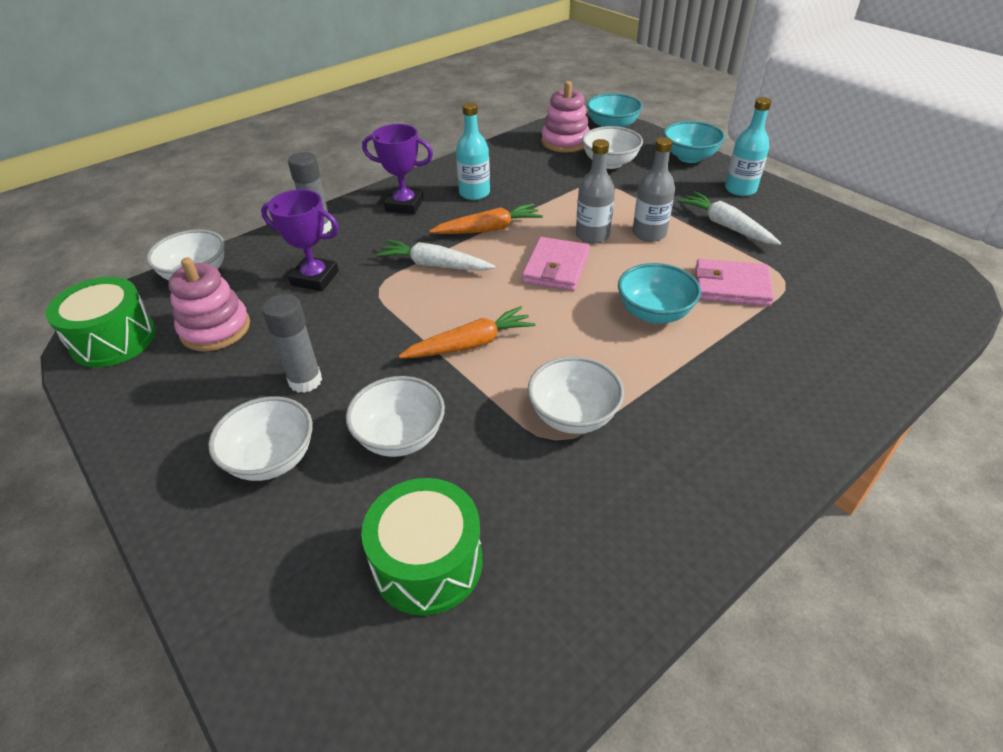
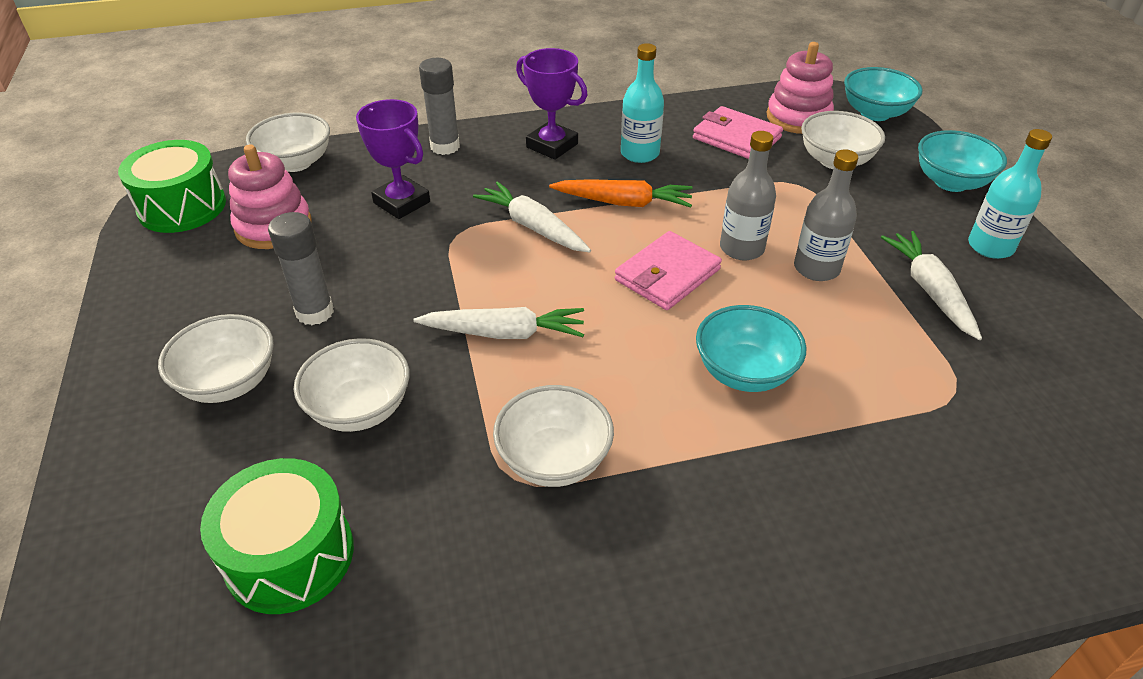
camera: 25 degrees right, 0 degrees up
(470, 344) = (504, 333): orange carrot -> white carrot
(731, 286) = (873, 374): pink wallet -> pink wallet (736, 138)

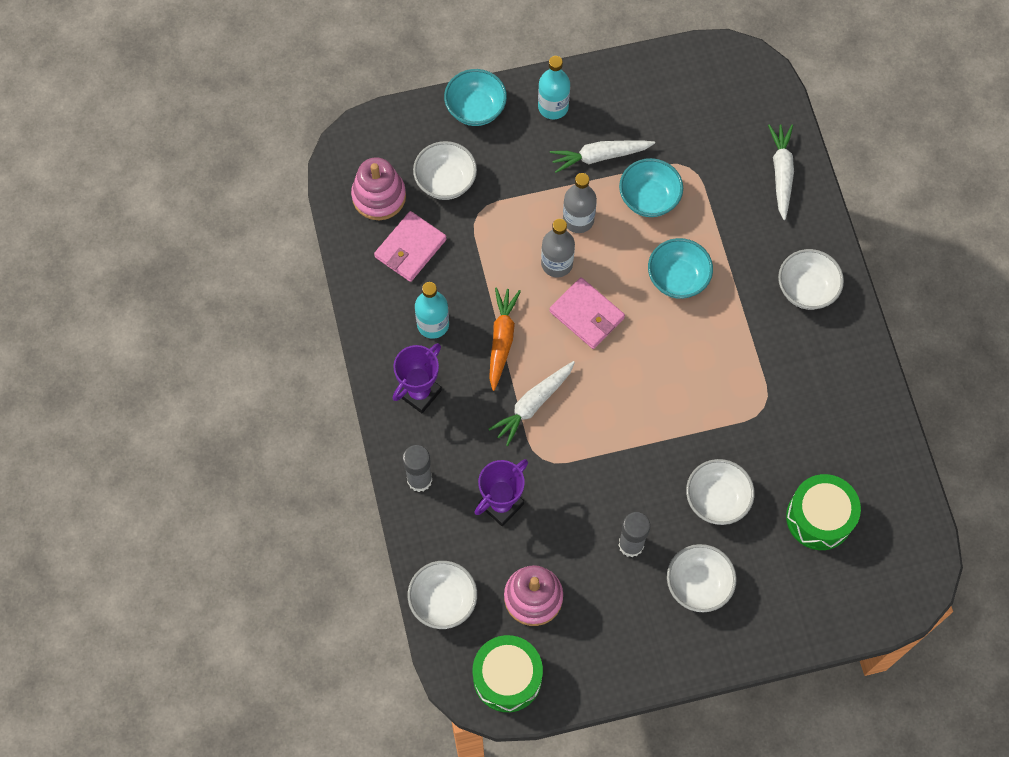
camera: 90 degrees left, 25 degrees up
(504, 333) = (647, 418): white carrot -> white carrot (781, 173)
(554, 460) = (749, 386): white bowl -> white bowl (806, 289)
(875, 113) = (373, 136): turquoise bowl -> turquoise bowl (649, 198)

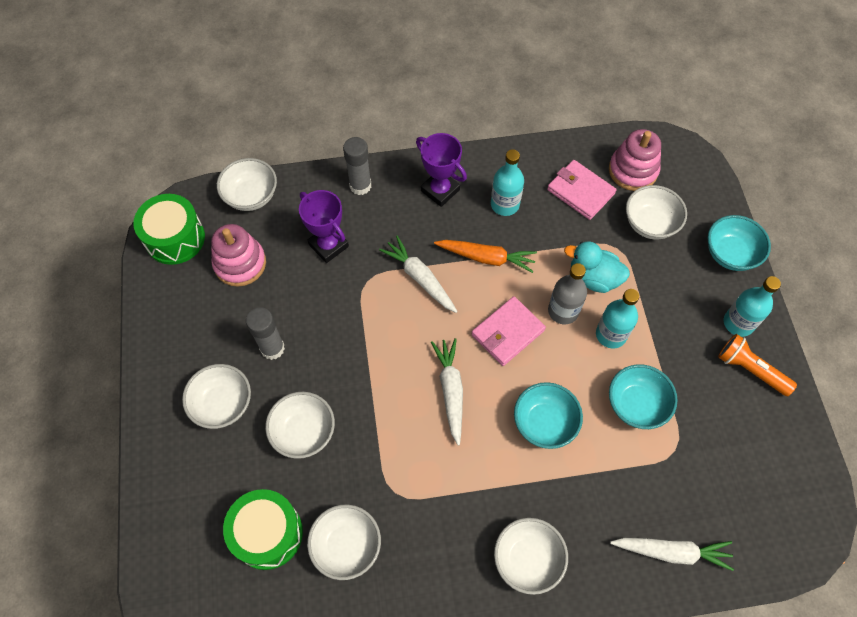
camera: 95 degrees right, 5 degrees down
(516, 235) = (593, 278): none -> turquoise duck
(578, 219) = (611, 334): grey bottle -> turquoise bottle
(599, 156) = (683, 361): white carrot -> white carrot (450, 390)
(601, 100) = (750, 370): none -> orange flashlight
(819, 444) = (346, 546): none -> white bowl

